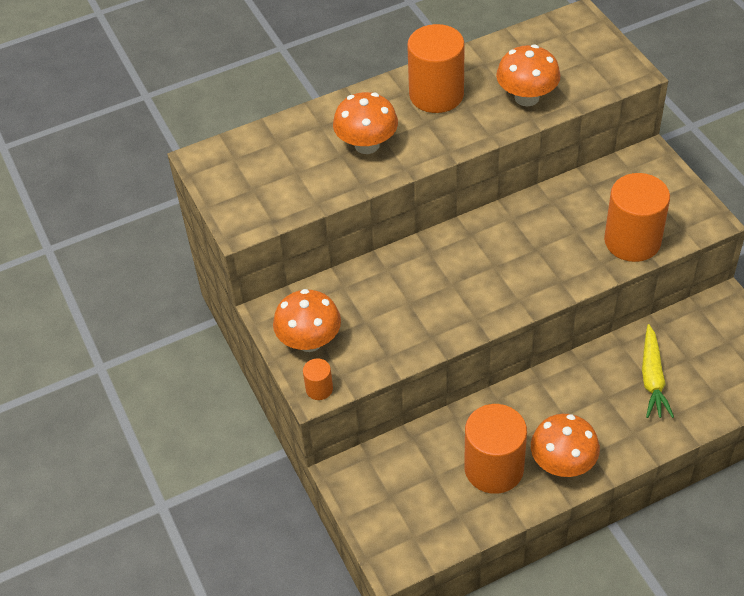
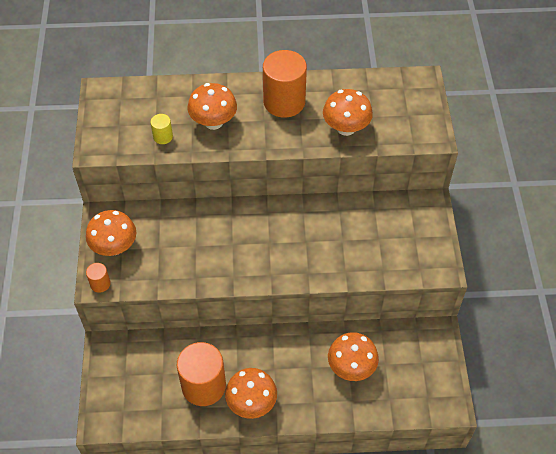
camera: 20 degrees right, 5 degrees up
(316, 182) = (163, 137): none -> yellow cylinder
(632, 241) = (377, 263): orange cylinder -> none
(652, 378) = (351, 367): yellow carrot -> orange mushroom

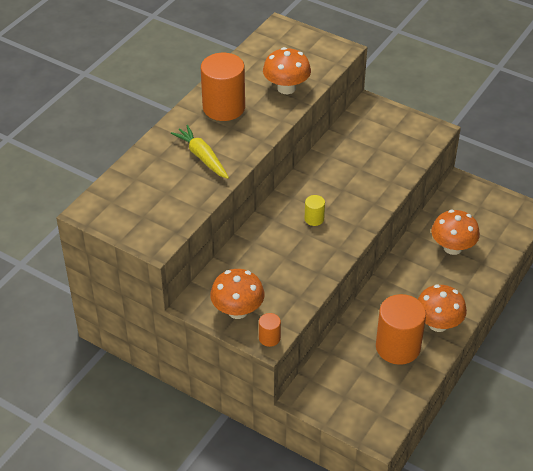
camera: 55 degrees left, 10 degrees down
(163, 137) = (186, 194): yellow cylinder -> yellow cylinder (314, 219)
(213, 122) = (202, 157): orange mushroom -> yellow carrot

